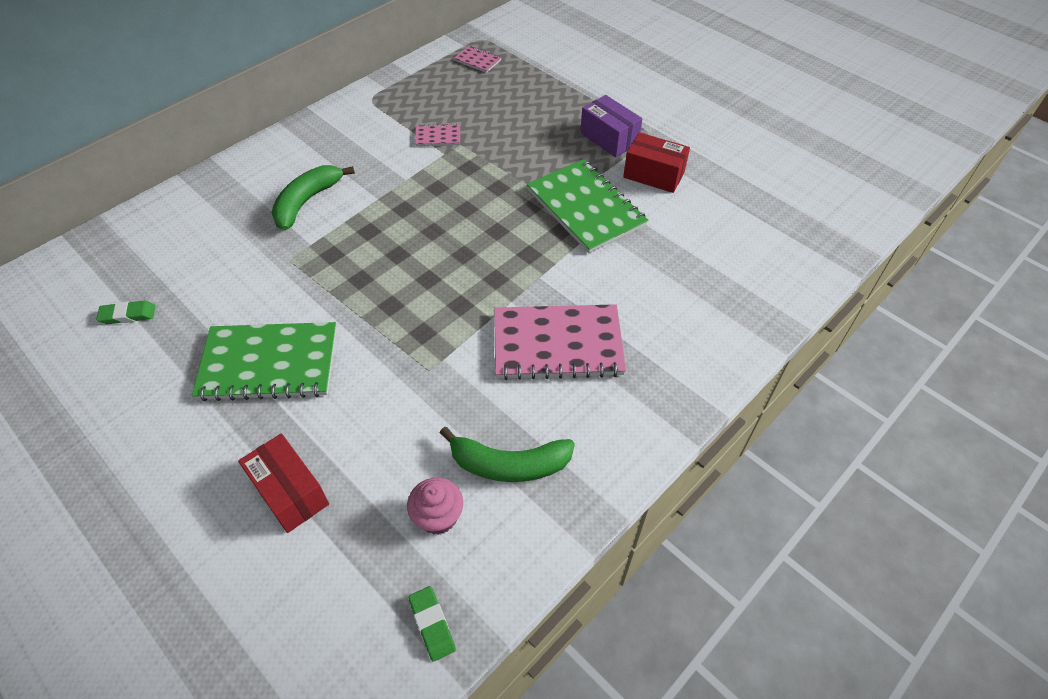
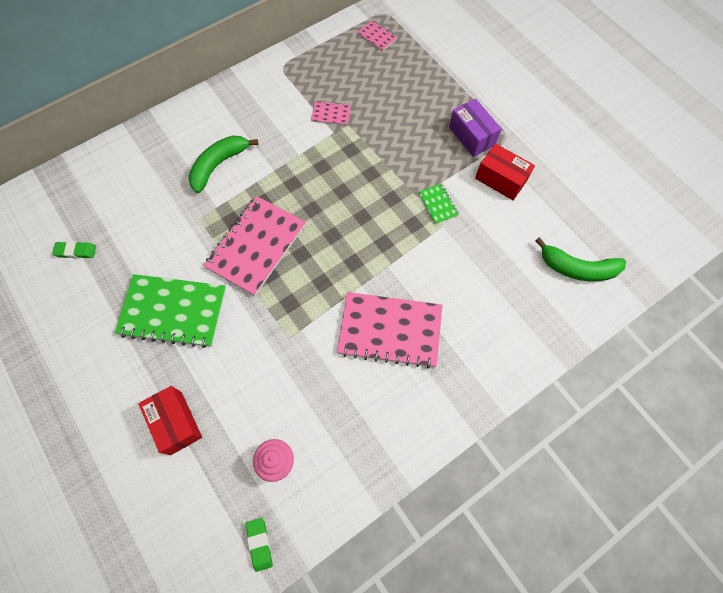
camera: 10 degrees right, 15 degrees up
(368, 278) = (256, 246): none -> pink notebook
(509, 464) = (334, 428): green banana -> green banana (577, 268)
(585, 208) = (438, 204): green notebook -> green notebook, size x0.45

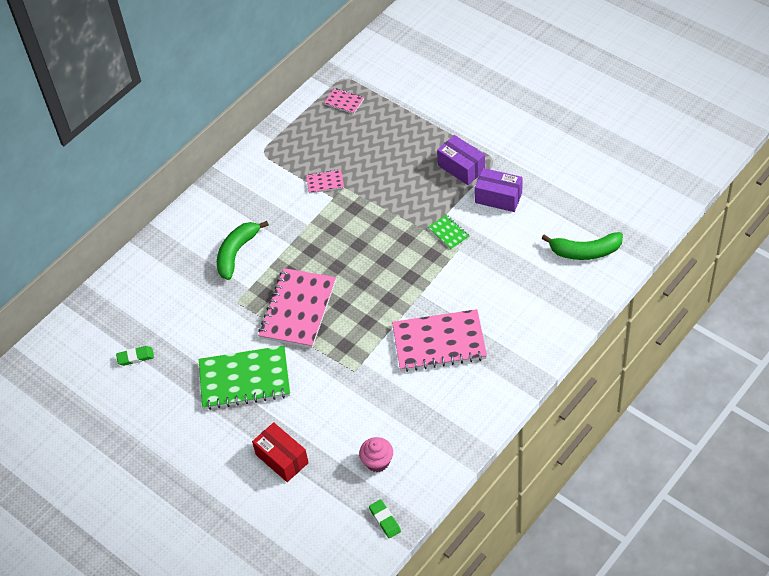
camera: 10 degrees left, 15 degrees down
(500, 179) = (498, 197): red box -> purple box

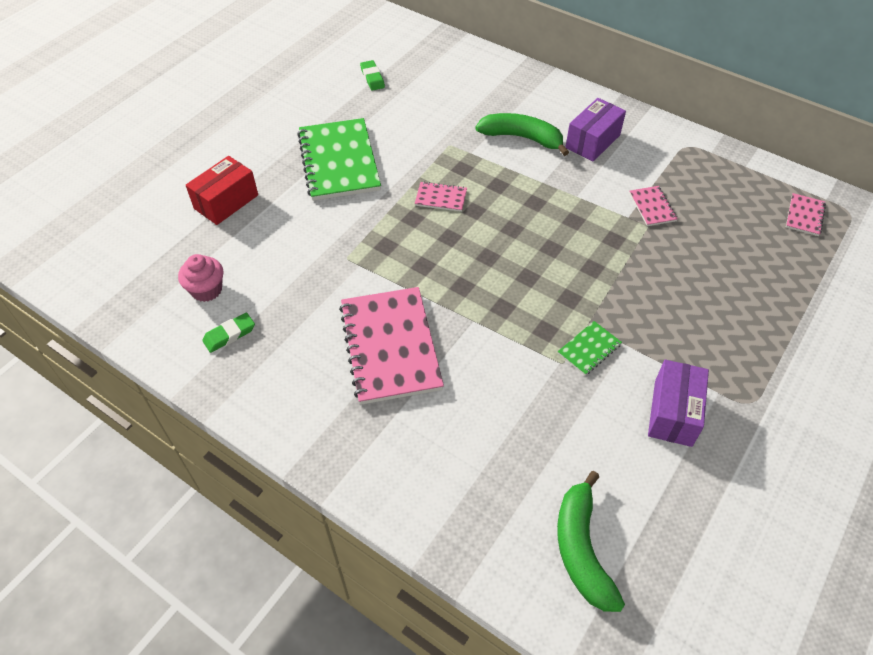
camera: 80 degrees right, 0 degrees up
(298, 309) = (441, 198): pink notebook -> pink notebook, size x0.45
(385, 520) = (121, 302): green eraser -> green eraser (229, 335)
(461, 168) = (722, 360): purple box -> purple box (592, 141)

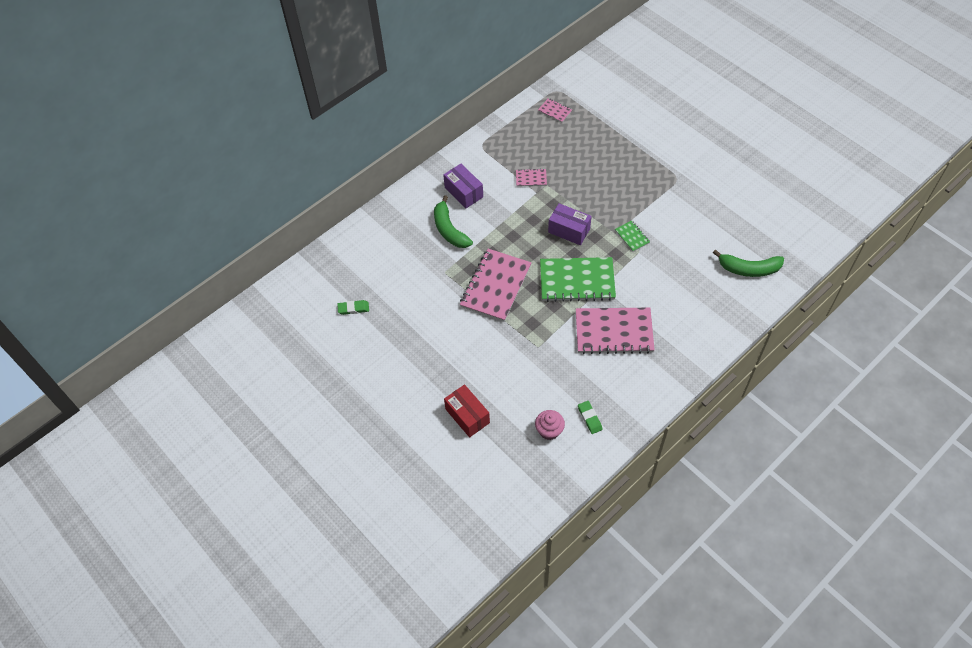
camera: 75 degrees left, 5 degrees up
(339, 161) = (443, 341): green notebook -> green notebook (577, 281)
(441, 198) = (495, 286): pink notebook -> pink notebook, size x2.24
(522, 138) = (449, 229): green banana -> green banana turned 60 degrees counterclockwise
(673, 413) = (678, 211): purple box -> purple box (569, 230)

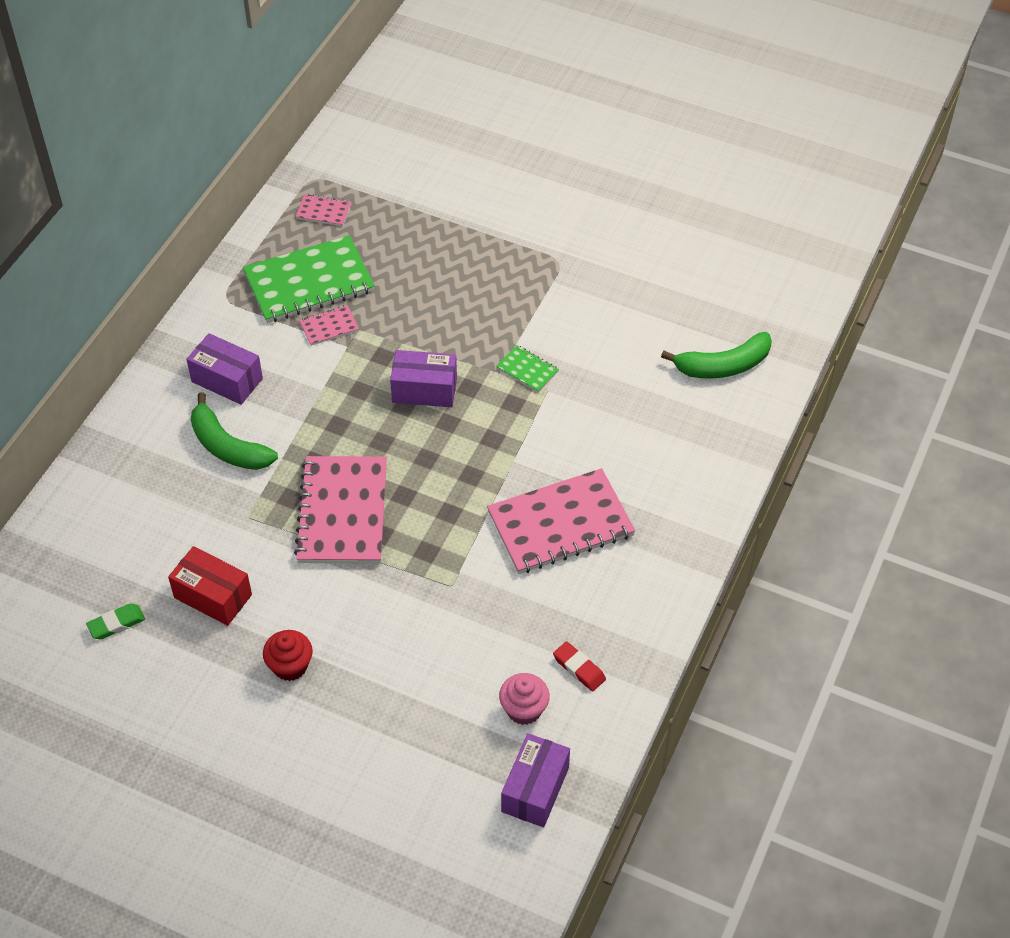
camera: 25 degrees left, 5 degrees down
(433, 362) = (290, 666): none -> red cupcake
(467, 416) = (382, 732): red box -> red box (213, 596)
(536, 477) = (535, 789): none -> purple box
(577, 281) = (470, 464): green notebook -> green notebook (309, 282)
(589, 418) = (579, 668): green eraser -> red eraser

